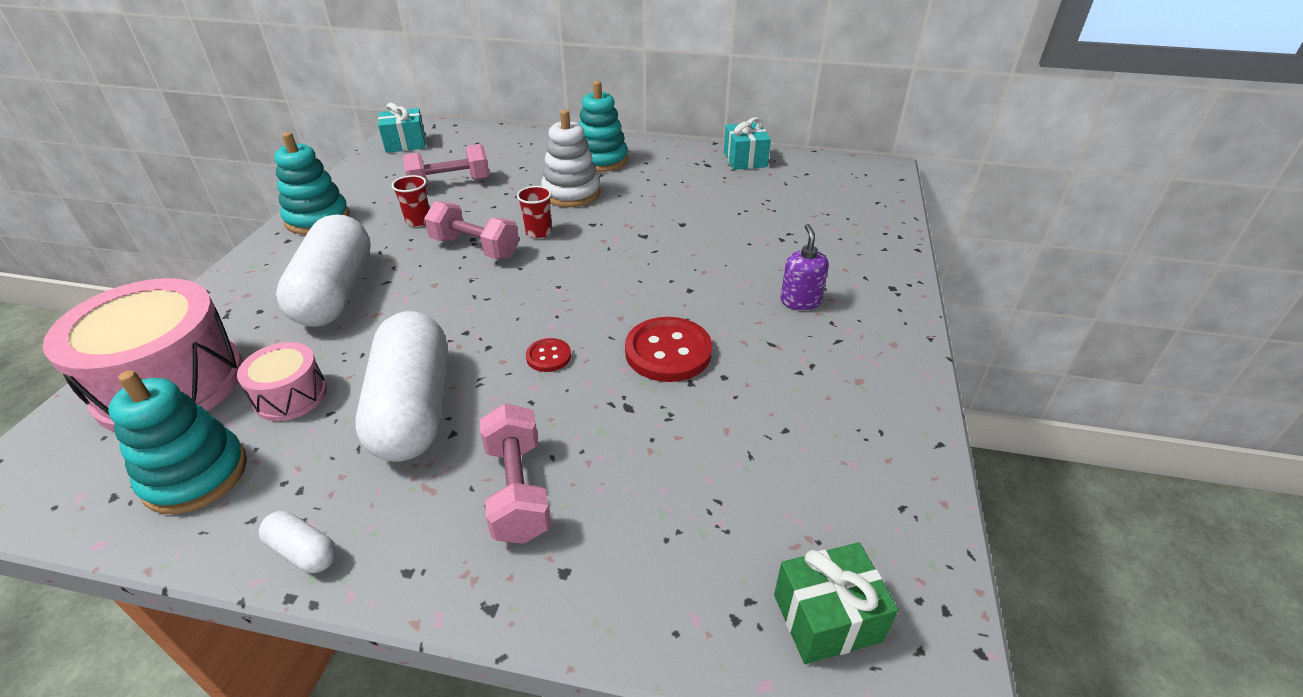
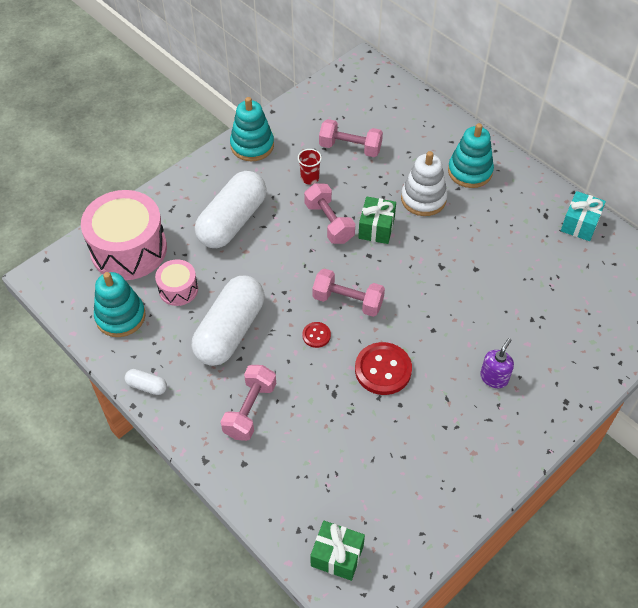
camera: 35 degrees right, 15 degrees up
(303, 551) = (147, 386): white capsule -> white capsule turned 45 degrees counterclockwise
(405, 143) = (345, 85): turquoise gift -> none
(538, 232) = (376, 228): red cup -> green gift
(561, 306) = (348, 301): none -> pink dumbbell

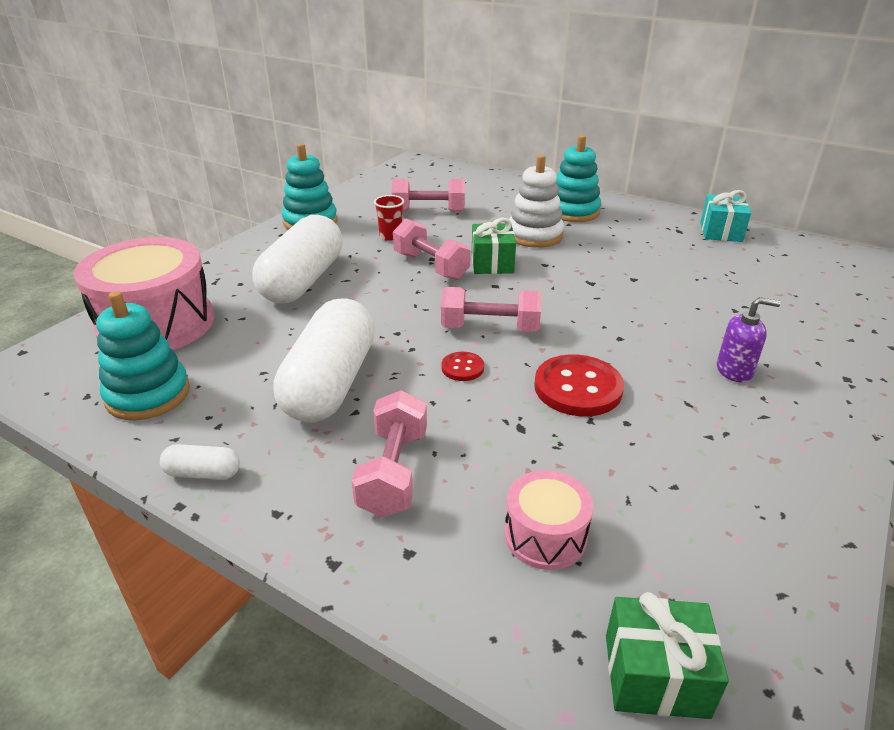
camera: 15 degrees left, 20 degrees down
(178, 289) = (239, 352): pink drum -> pink drum (545, 535)
(494, 378) = (734, 371): purple soap dispenser -> purple soap dispenser turned 75 degrees clockwise

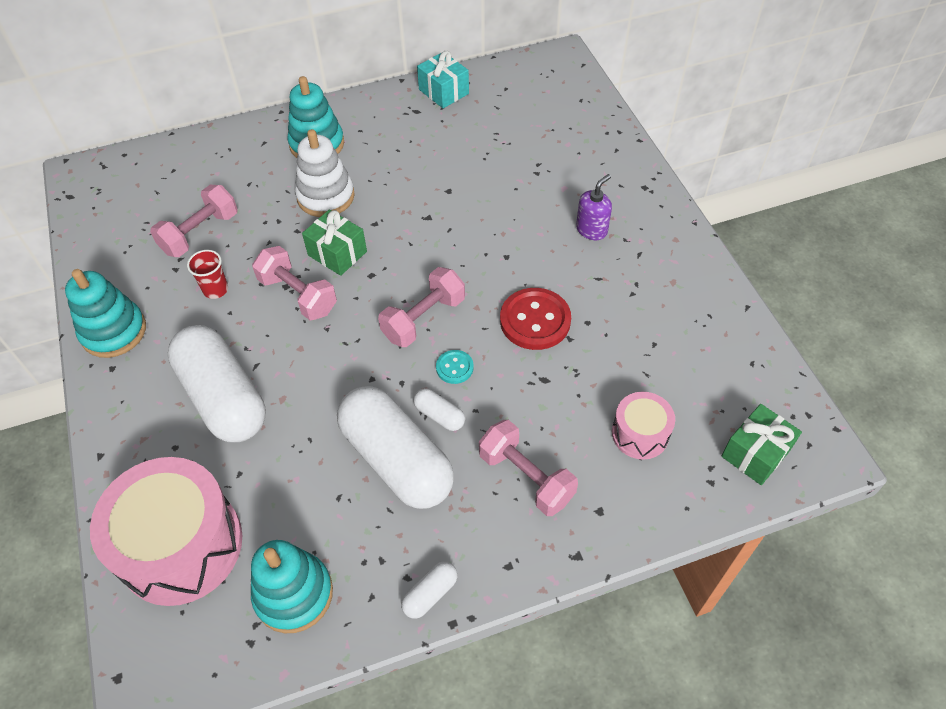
camera: 50 degrees left, 20 degrees up
(402, 384) = (439, 415): none -> white capsule
(431, 266) = (298, 295): pink dumbbell -> pink dumbbell turned 45 degrees clockwise
(462, 368) = (454, 368): red button -> turquoise button

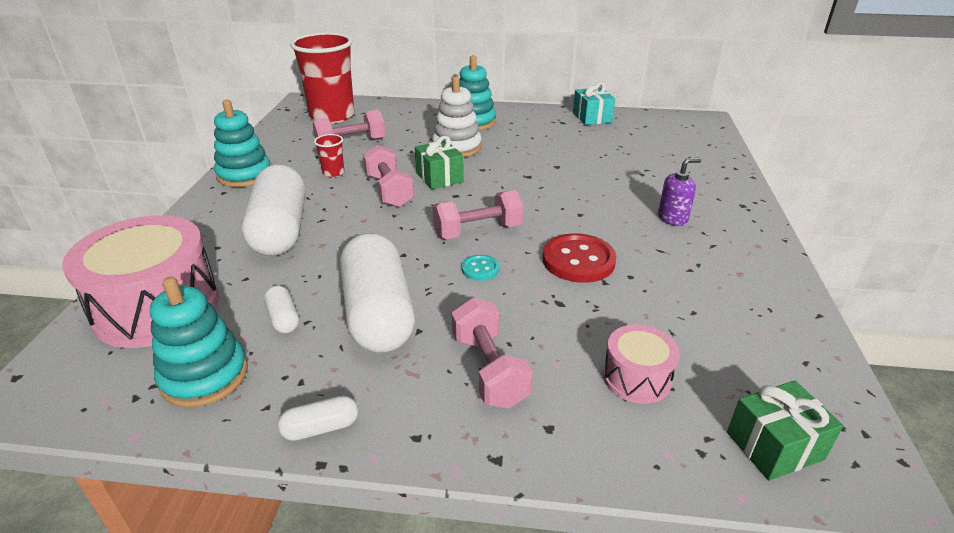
camera: 25 degrees right, 20 degrees down
(139, 190) = (332, 116): none -> red cup
(439, 415) = (441, 296): white capsule -> white capsule (283, 318)

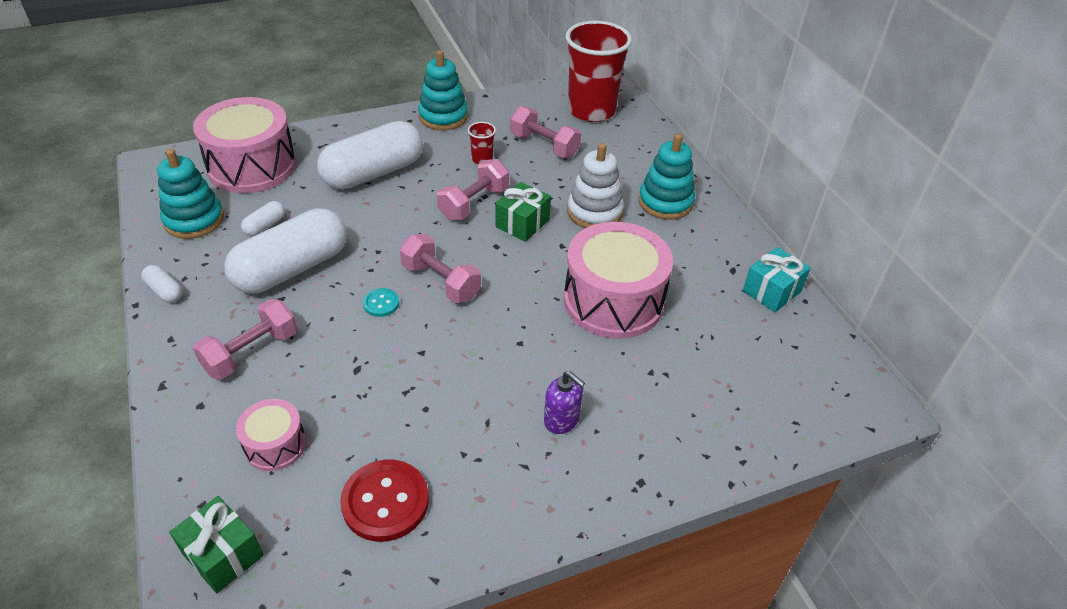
camera: 60 degrees right, 10 degrees up
(561, 167) = (613, 301): none -> pink drum
(578, 260) = (431, 364): red button -> red button (385, 502)

